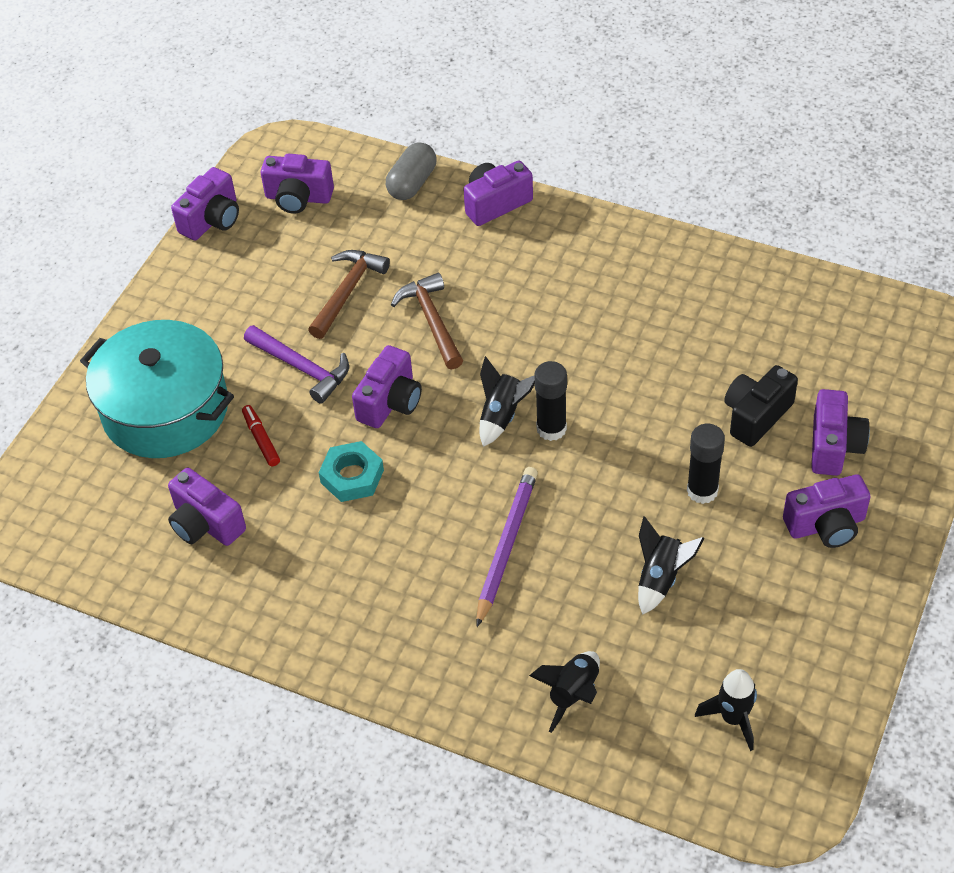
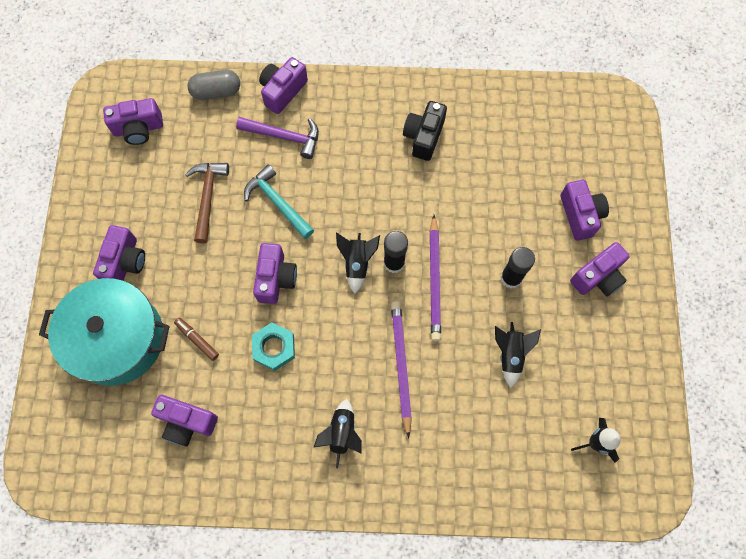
camera: 25 degrees left, 20 degrees up
(212, 220) = (82, 167): purple camera -> purple camera (125, 262)
(261, 439) = (197, 340): red marker -> brown marker
(302, 368) = (202, 271): purple hammer -> purple hammer (284, 137)
(412, 183) = (216, 91): grey capsule -> grey capsule turned 75 degrees clockwise
(432, 321) = (277, 202): brown hammer -> turquoise hammer
(573, 694) = (489, 463): black rocket -> black rocket (342, 433)
(596, 463) = (434, 280): none -> purple pencil
(756, 416) = (523, 208): black camera -> black camera (423, 136)

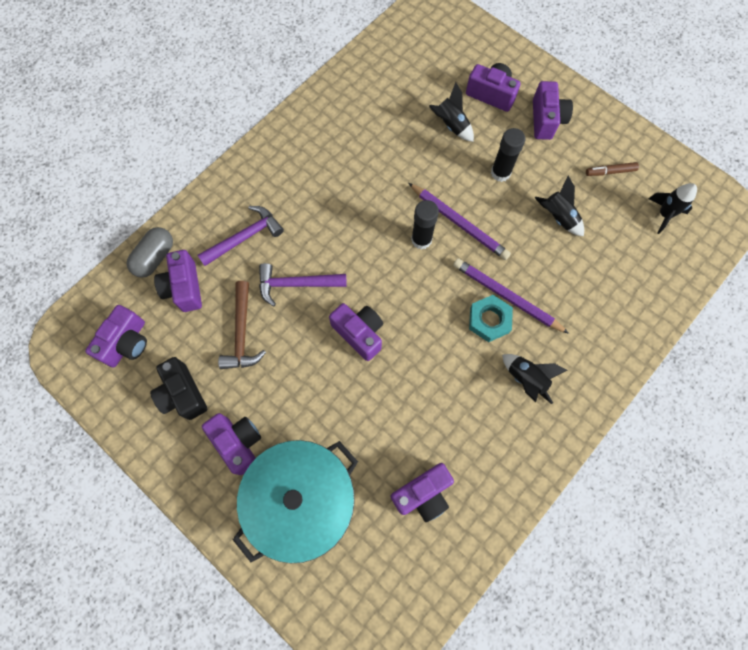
camera: 50 degrees left, 0 degrees up
(197, 340) = (359, 433): brown marker -> brown marker (610, 172)
(208, 197) = (242, 333): brown hammer -> brown hammer turned 135 degrees counterclockwise
(274, 347) = (416, 378): turquoise nut -> turquoise nut (489, 320)
(277, 202) = (296, 284): turquoise hammer -> purple hammer
(282, 91) = (204, 209): purple camera -> purple camera (184, 288)
(357, 264) = (399, 265): black rocket -> black rocket (451, 125)
(423, 136) = (339, 143): black camera -> black camera (182, 394)

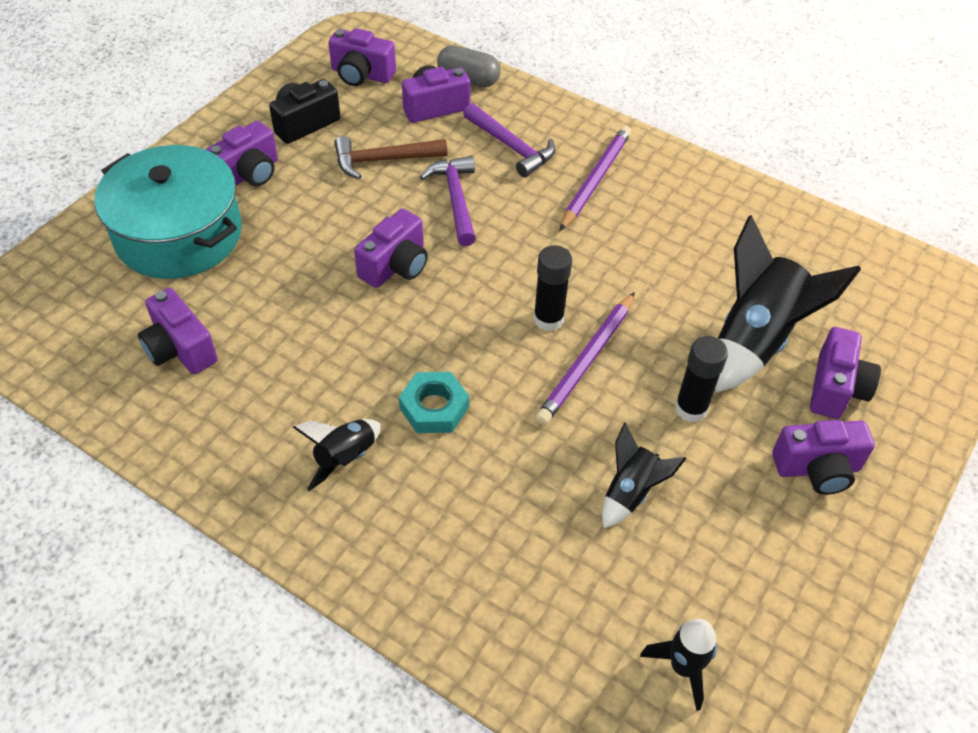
camera: 80 degrees right, 20 degrees down
(451, 125) = (755, 339): black rocket -> black rocket, size x1.88
(506, 296) = (476, 427): purple pencil -> purple pencil (595, 180)
(610, 172) = (746, 572): brown marker -> none

